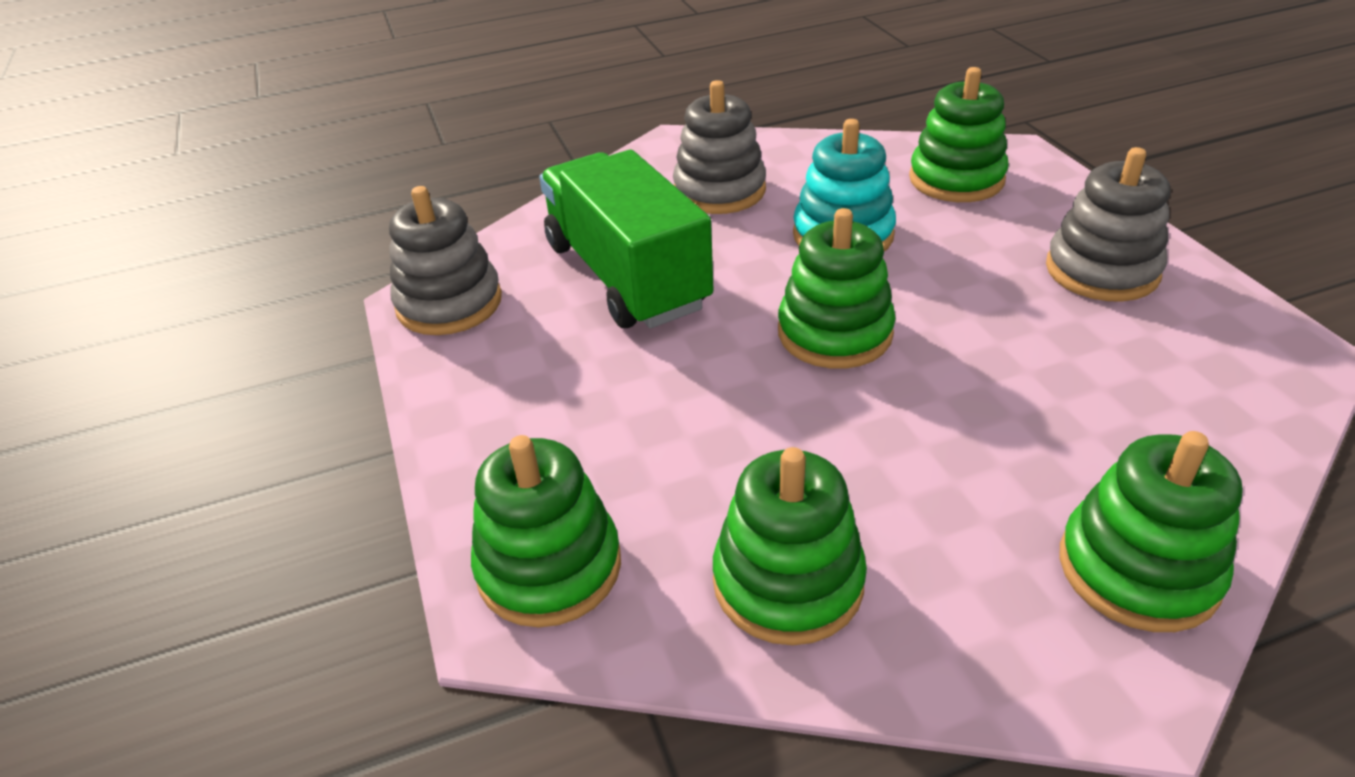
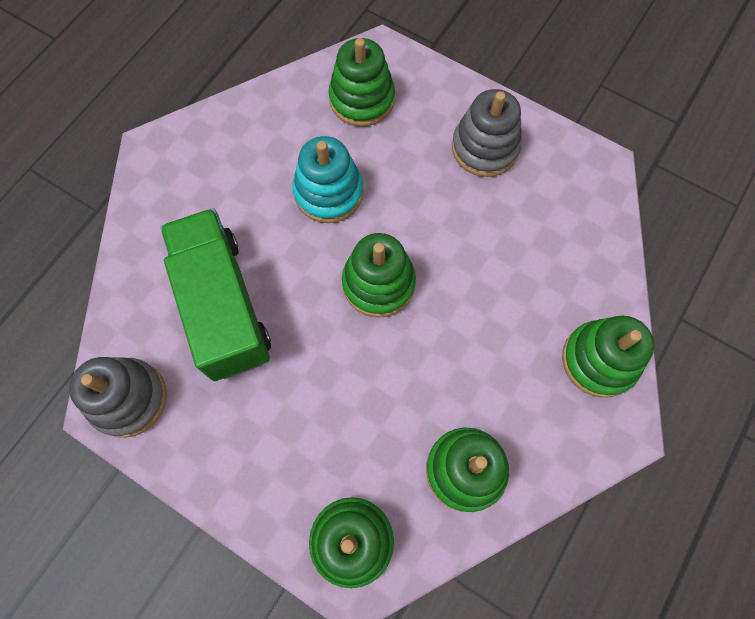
camera: 40 degrees left, 30 degrees up
(626, 275) = (223, 305): green truck -> green truck turned 45 degrees clockwise
(719, 191) = (221, 188): grey stacking toy -> none

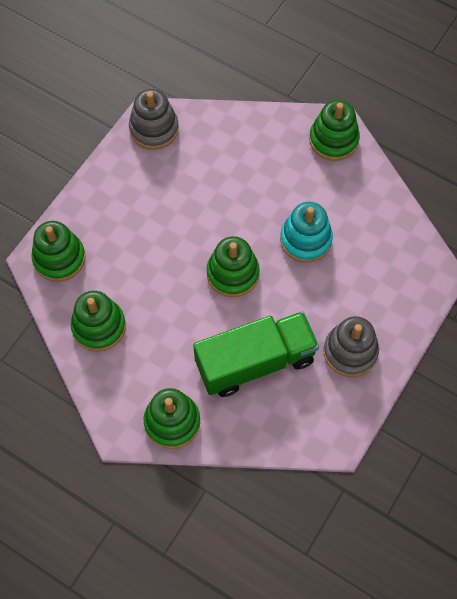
camera: 90 degrees right, 5 degrees down
(223, 305) = (216, 177): green truck -> green truck (255, 362)
(362, 99) = (390, 261): green stacking toy -> green stacking toy (333, 140)

